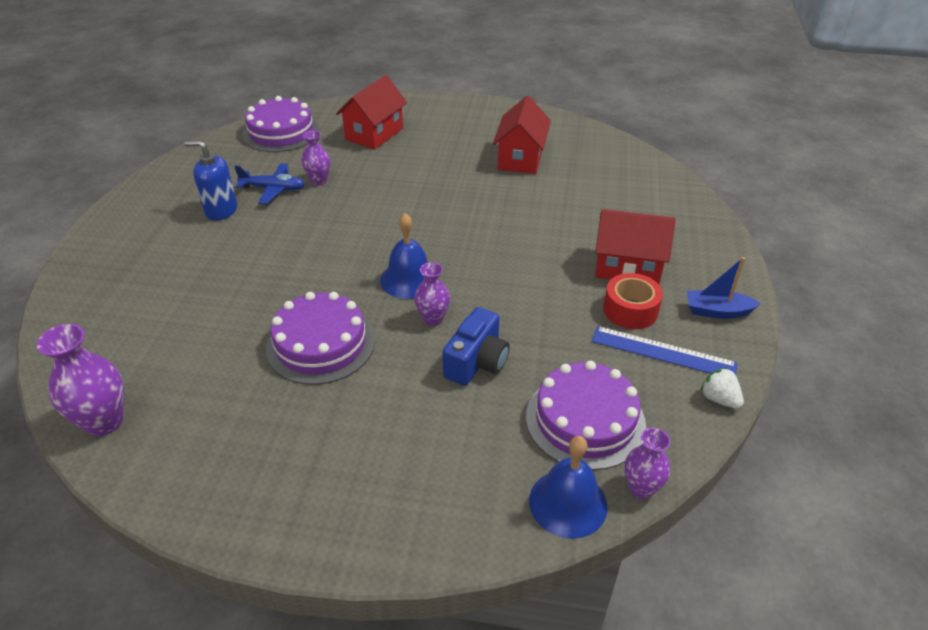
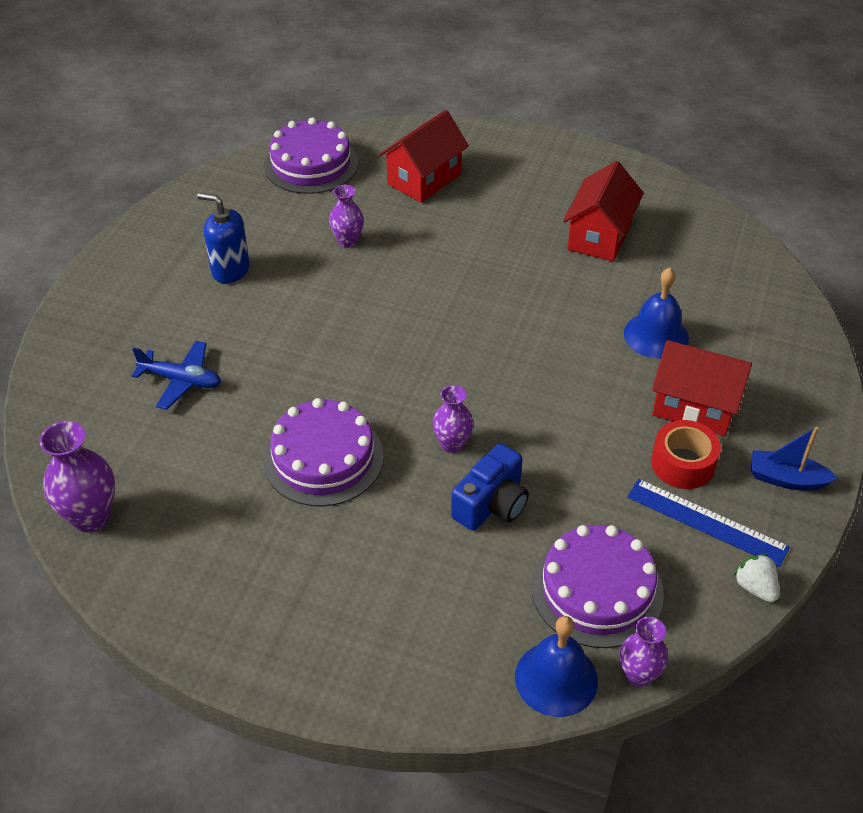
camera: 10 degrees right, 5 degrees up
(273, 189) = (293, 247): blue plane -> blue plane (181, 380)
(409, 279) = (433, 389): blue bell -> blue bell (656, 335)

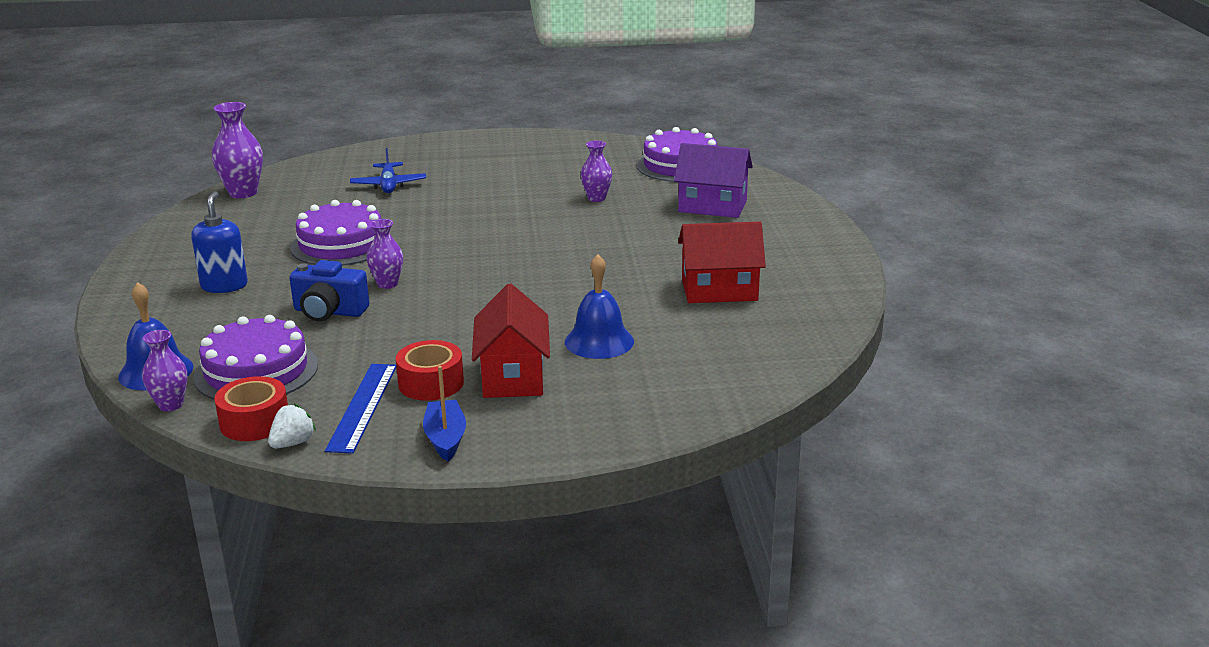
camera: 65 degrees right, 20 degrees down
(230, 270) = (521, 171): blue soap dispenser -> blue soap dispenser (224, 286)
(424, 179) = (712, 206): red house -> purple house
(703, 610) = (254, 422): none -> red tape

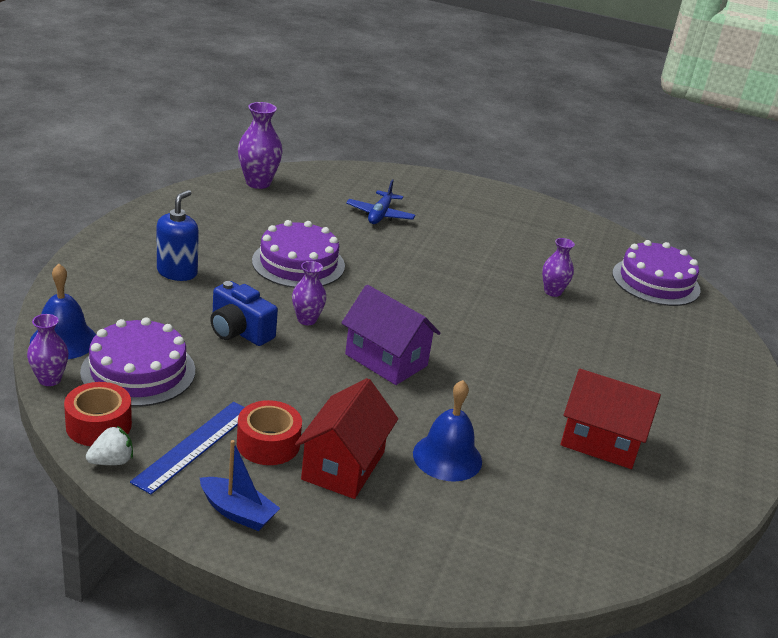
camera: 20 degrees right, 5 degrees up
(445, 438) = (237, 512): blue boat -> blue boat turned 105 degrees clockwise
(712, 206) = (657, 339): purple house -> purple house (386, 360)

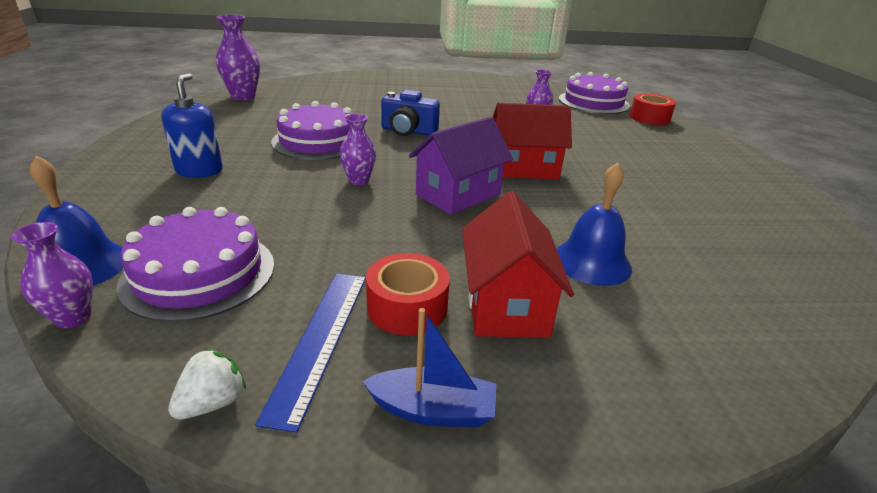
camera: 20 degrees left, 0 degrees up
(98, 425) = (171, 357): red tape -> red tape (649, 118)
(239, 331) = (297, 205): blue camera -> blue camera (408, 131)
(380, 215) = (363, 99): blue plane -> none
(386, 360) = (458, 194): purple house -> purple house turned 60 degrees counterclockwise
(601, 442) = (689, 210): red house -> red house (524, 168)

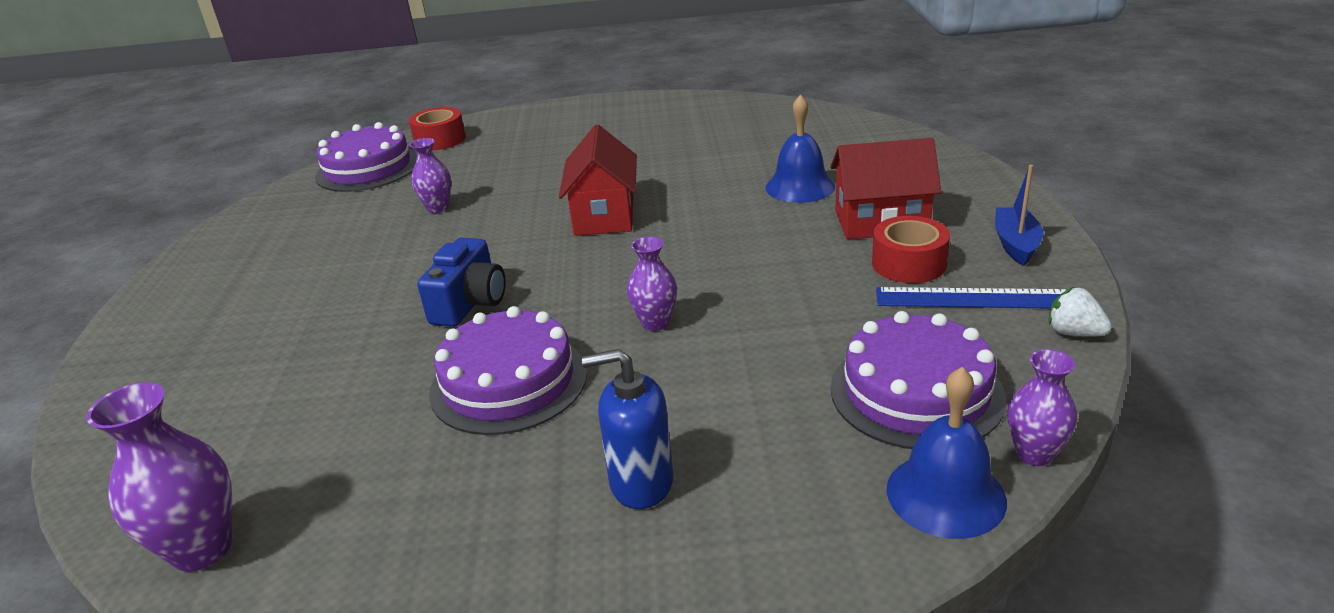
camera: 85 degrees left, 0 degrees up
(458, 194) = (683, 252): purple house -> none

